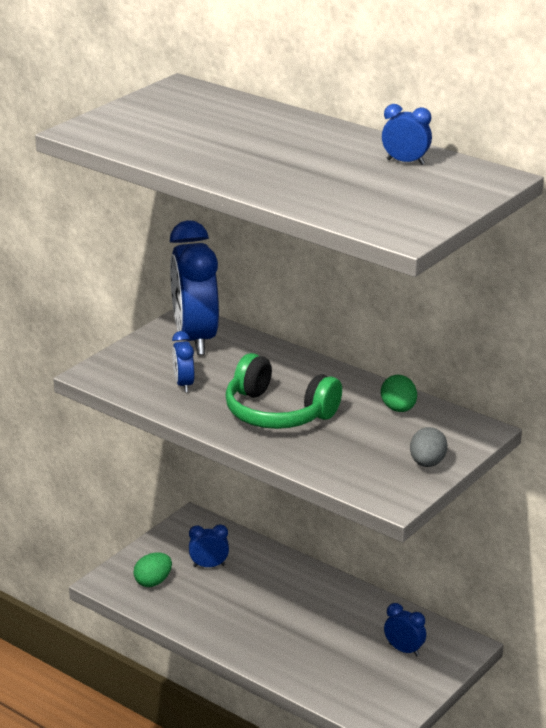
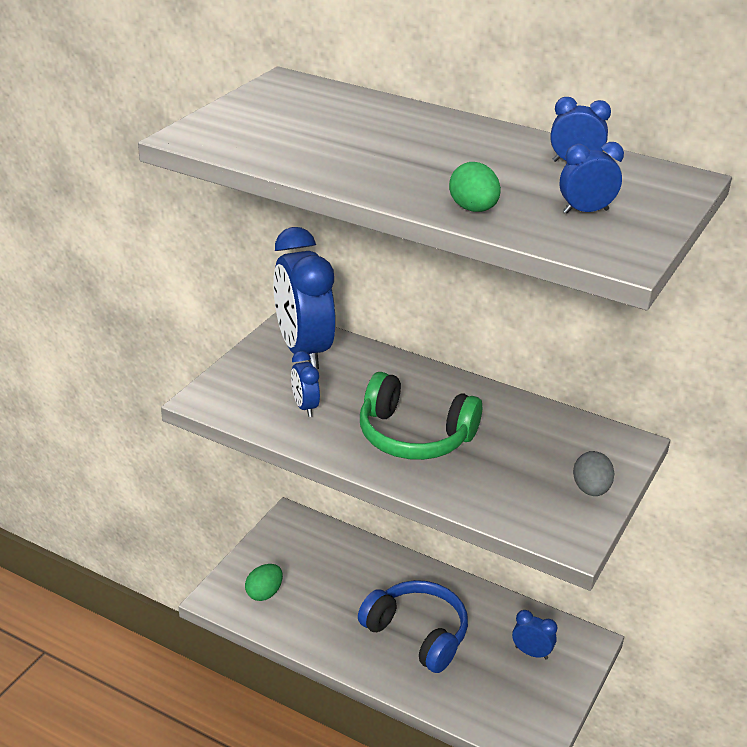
camera: 10 degrees left, 5 degrees up
(209, 565) = (316, 569): blue clock -> blue clock (585, 211)
(295, 626) = (417, 634): none -> blue headphones
(398, 409) = (538, 423): green egg -> green egg (473, 209)

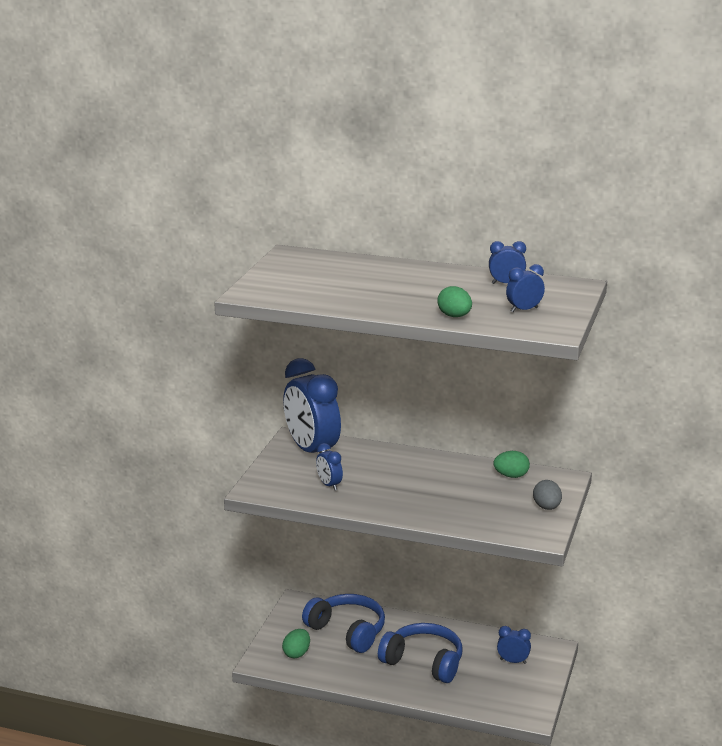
camera: 10 degrees left, 10 degrees down
(336, 571) = (347, 631): none -> blue headphones
(414, 436) = (414, 492): green headphones -> none
(555, 429) = (511, 476): none -> green egg

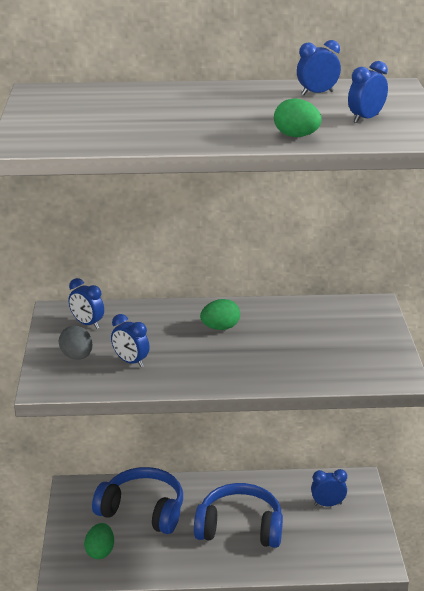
camera: 20 degrees left, 5 degrees up
(312, 451) = (87, 324): blue clock -> blue clock, size x0.44
(511, 476) = (319, 312): green egg -> green egg (220, 328)
(547, 507) = (379, 341): grey egg -> grey egg (77, 357)

